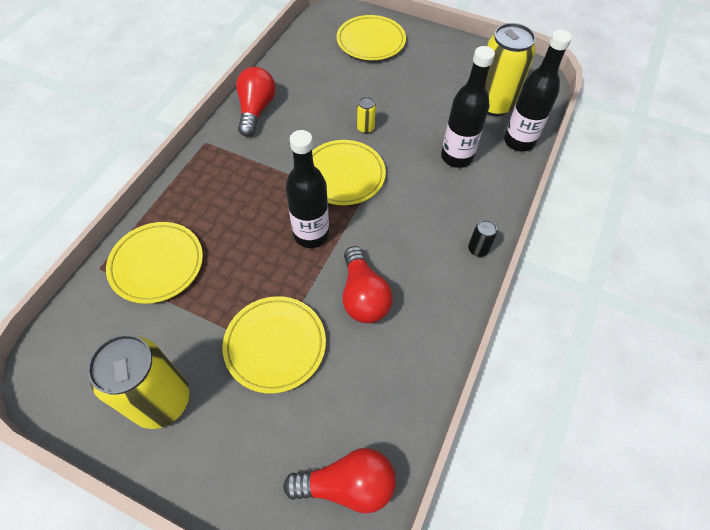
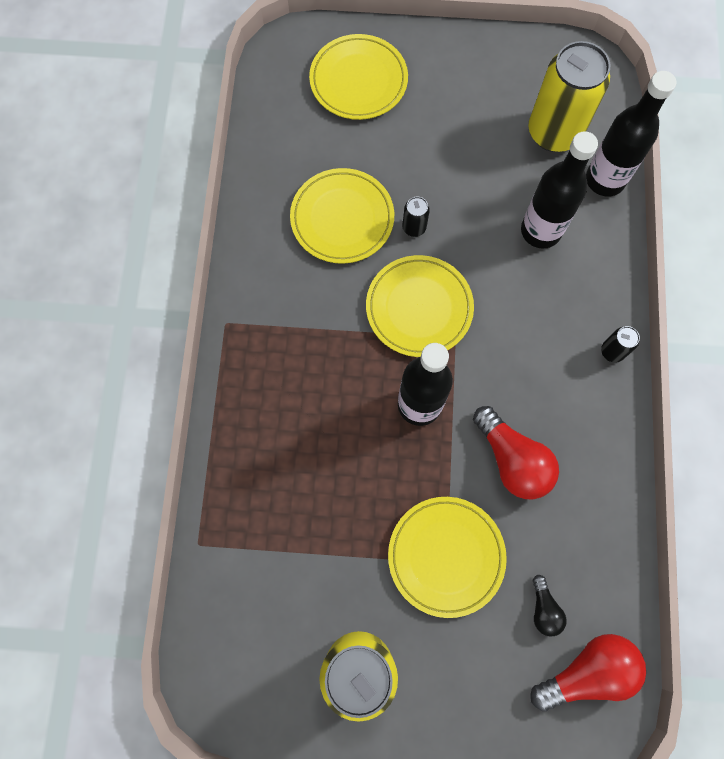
camera: 20 degrees left, 15 degrees up
(157, 264) = (262, 513): yellow plate -> yellow plate (342, 218)
(256, 110) = (264, 250): red light bulb -> none
(334, 417) = (544, 609): none -> black light bulb
(365, 128) = (414, 227): yellow can -> black can

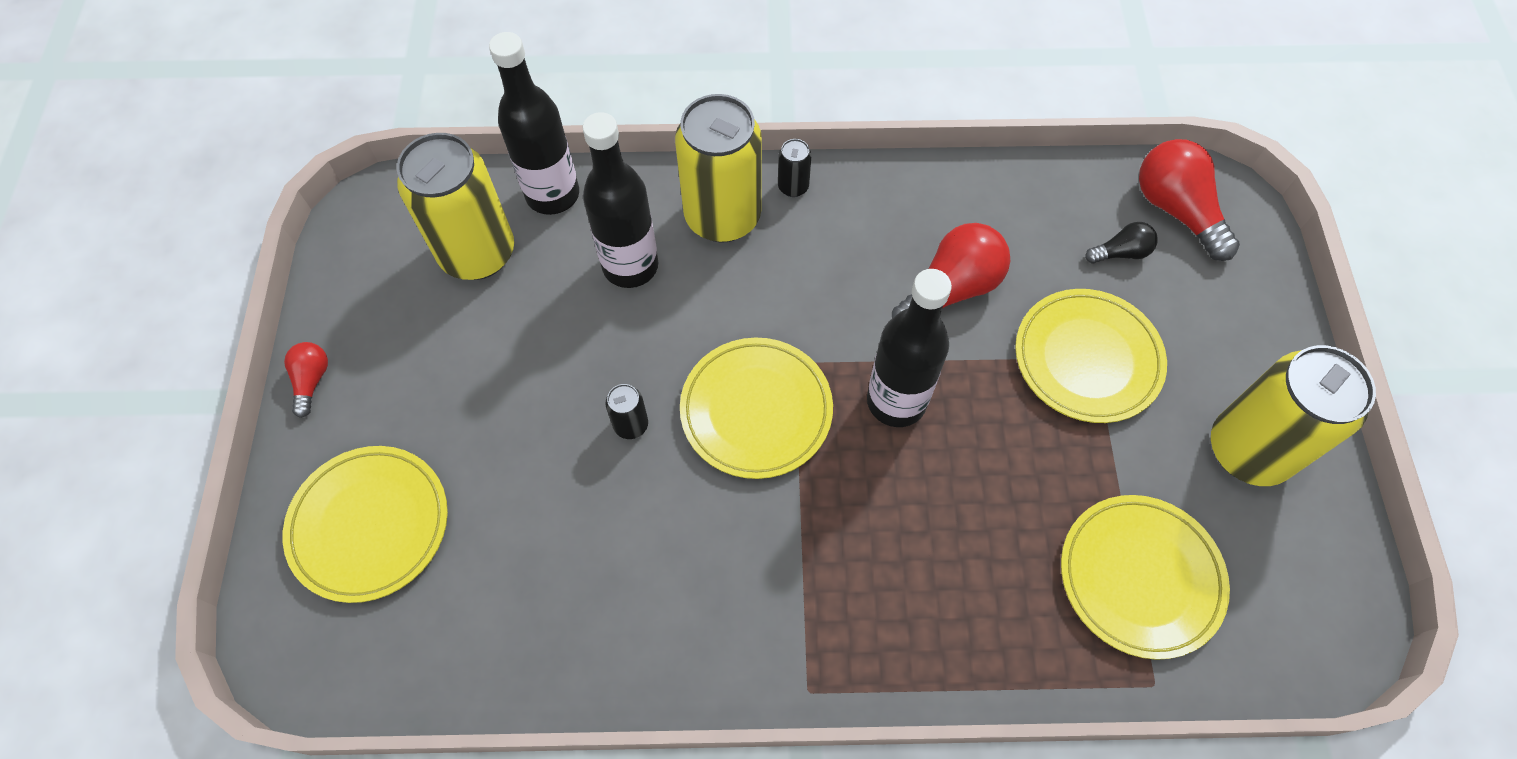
camera: 95 degrees left, 10 degrees down
(342, 218) = (619, 528): yellow plate -> yellow plate (1140, 577)
(459, 42) = (312, 381): none -> red light bulb
(583, 297) = (722, 217): none -> yellow can

